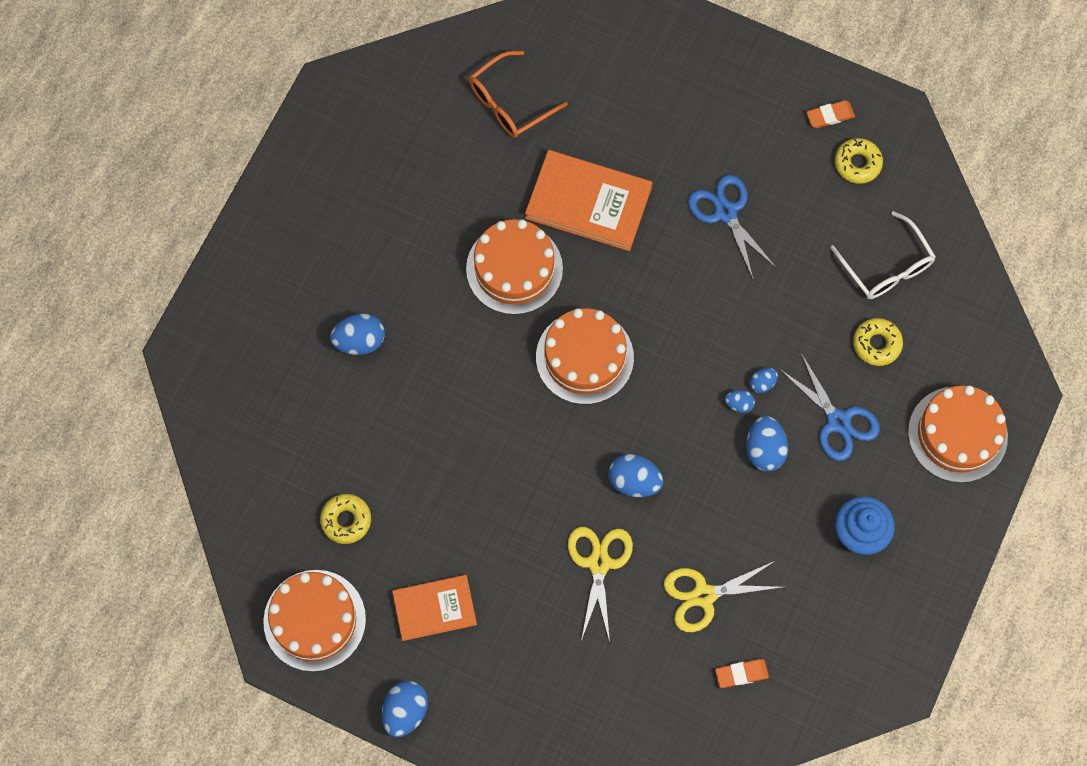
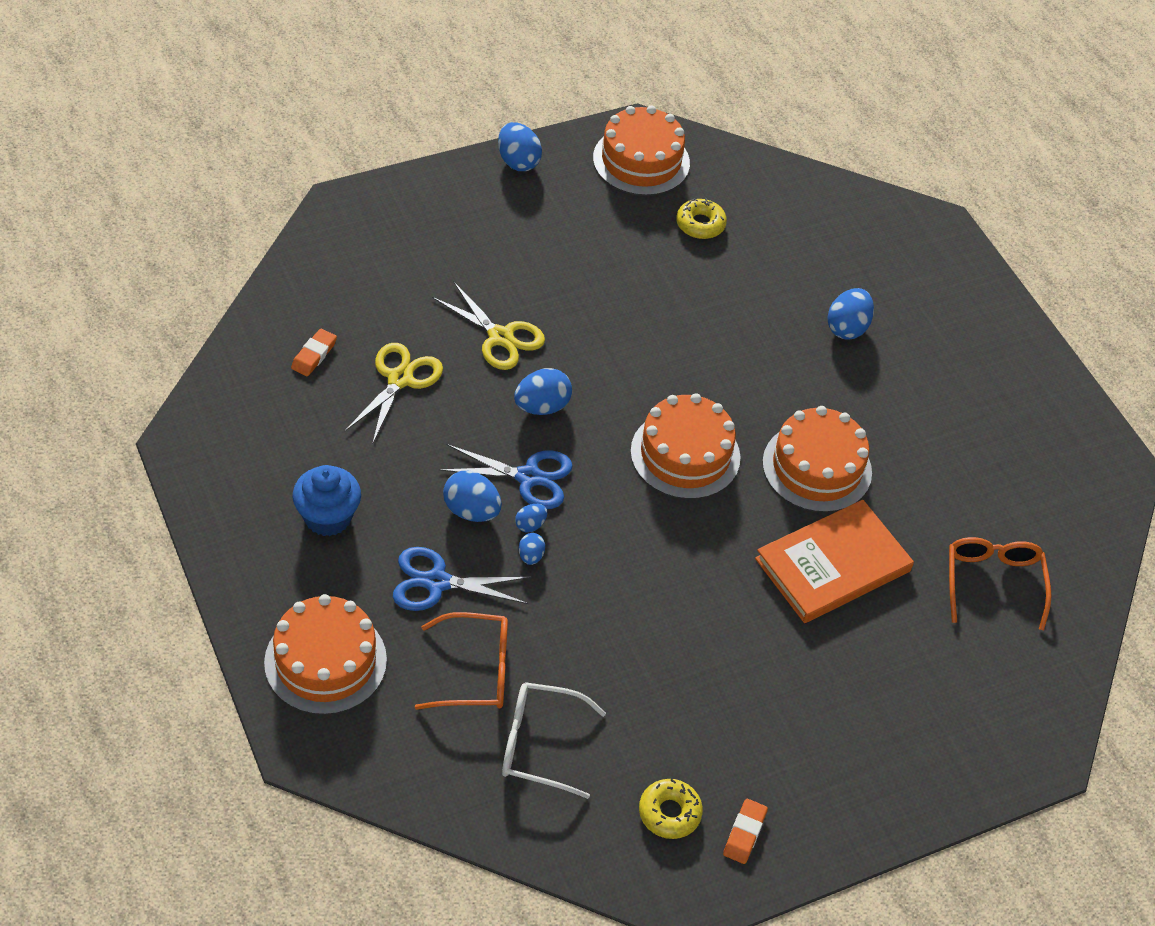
camera: 125 degrees right, 20 degrees down
(434, 608) = (575, 225): orange book -> none
(726, 212) = (722, 660): blue scissors -> blue scissors (528, 477)
(876, 344) = (474, 671): yellow donut -> orange glasses

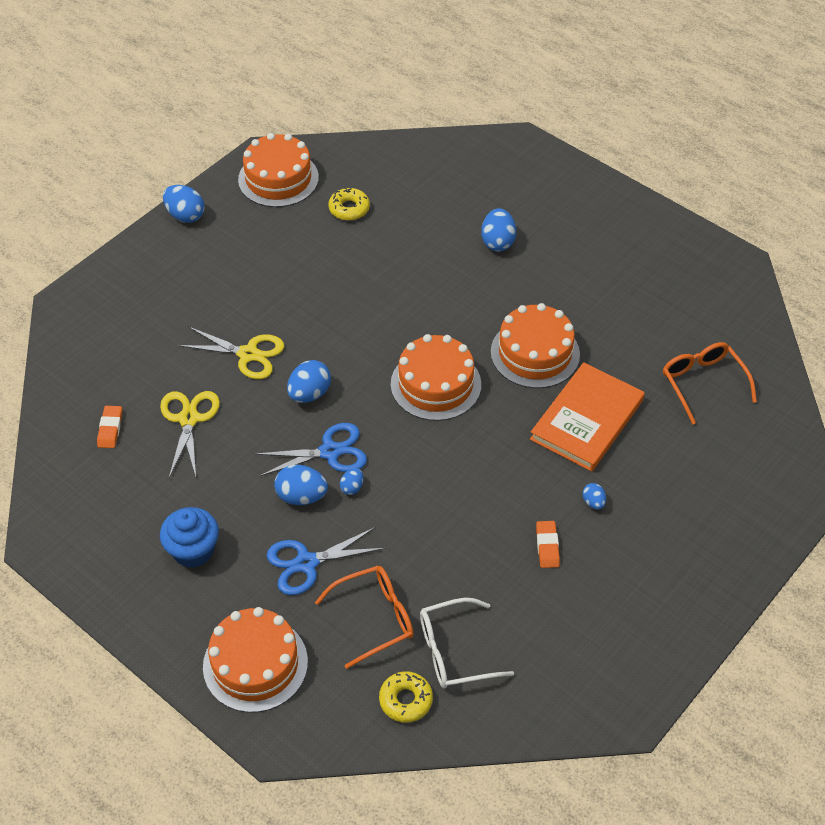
camera: 20 degrees left, 0 degrees up
(531, 556) = (366, 511): blue egg -> blue egg (593, 502)
(669, 813) = (577, 657): yellow donut -> yellow donut (406, 700)
(744, 833) = (639, 646): orange eraser -> orange eraser (547, 546)

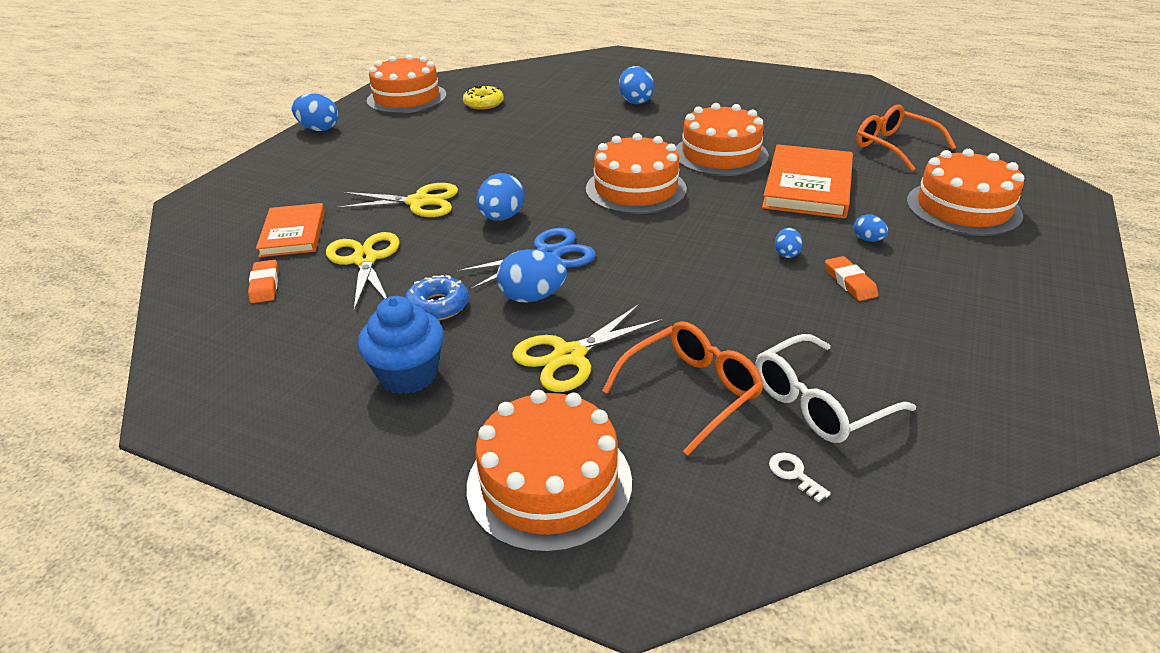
camera: 15 degrees left, 15 degrees down
(139, 370) = (293, 233): none -> orange book
(230, 487) = (438, 306): none -> blue donut
(306, 563) = (569, 356): blue scissors -> yellow scissors
(352, 487) = (590, 278): blue egg -> blue egg (786, 254)
(406, 700) = (794, 474): yellow donut -> white key
(701, 485) = (963, 208): none -> orange cake

